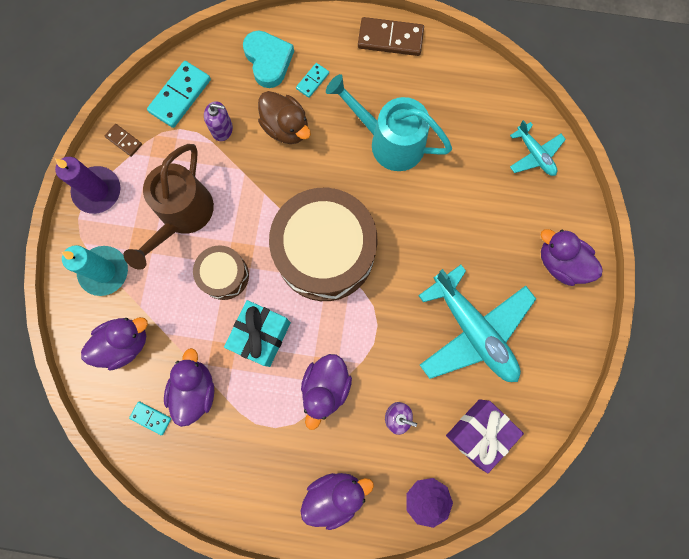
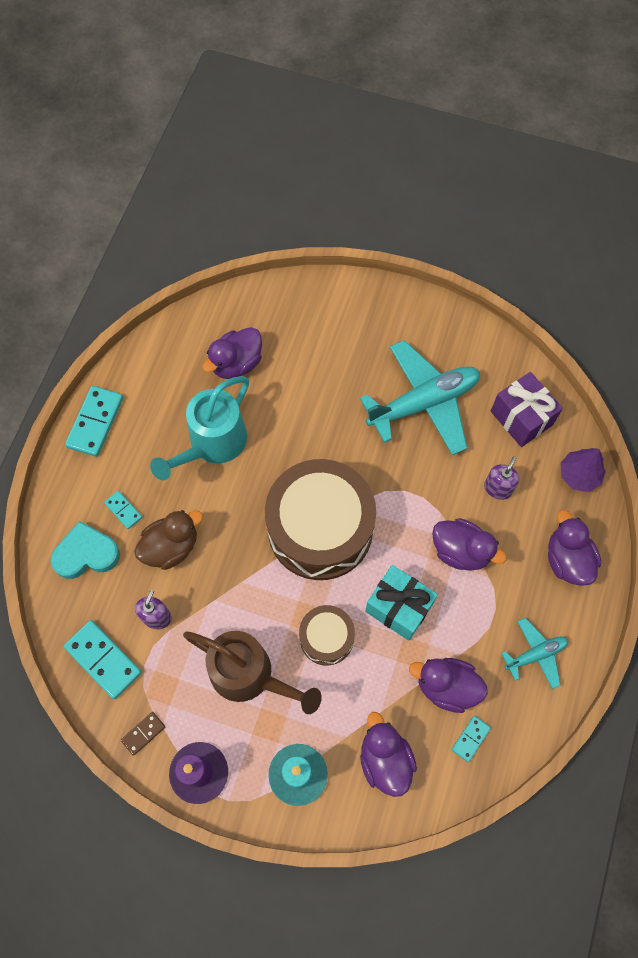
camera: 80 degrees left, 10 degrees down
(390, 39) = (95, 422): brown domino -> turquoise domino
(534, 154) = (257, 313): turquoise plane -> turquoise plane (535, 654)
(561, 263) = (370, 314): purple duck -> purple duck (236, 363)

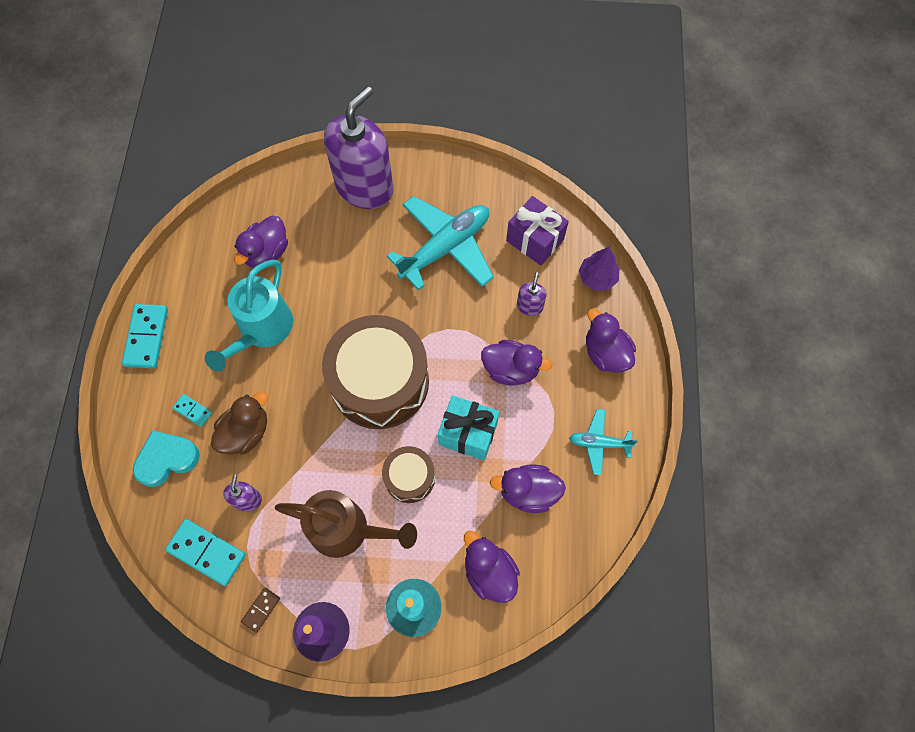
camera: 15 degrees left, 0 degrees up
(354, 317) = (364, 187): none -> purple soap dispenser
(470, 739) = (561, 532): turquoise domino -> none
(535, 654) = (599, 443): turquoise plane -> turquoise plane turned 135 degrees counterclockwise

